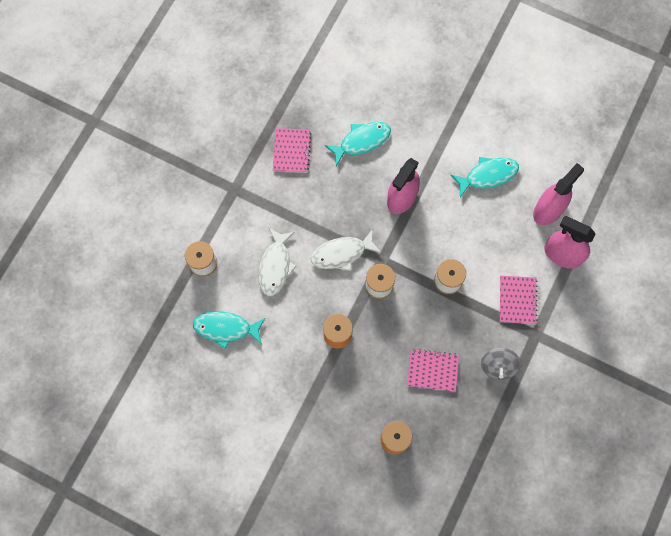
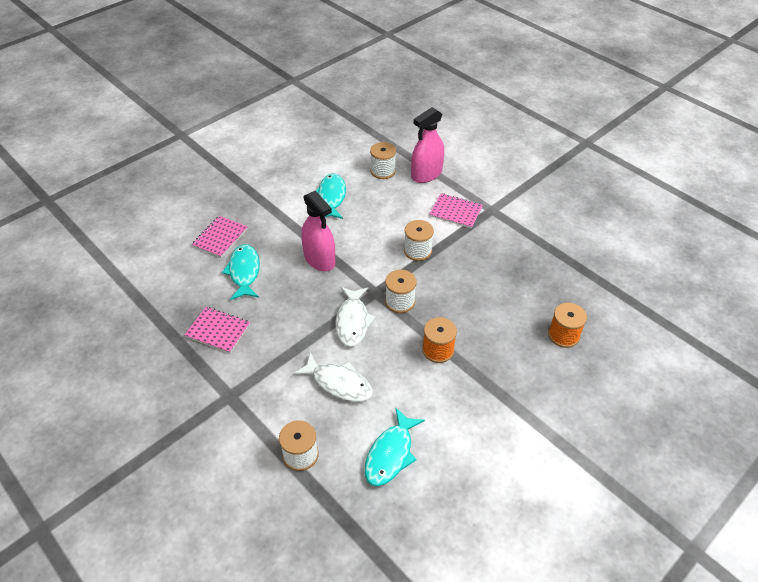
camera: 70 degrees left, 25 degrees down
(432, 370) = (502, 287): pink notebook -> pink notebook (220, 237)
(498, 366) = (512, 241): grey spinning top -> none
(548, 210) = (383, 171): pink spray bottle -> white spool

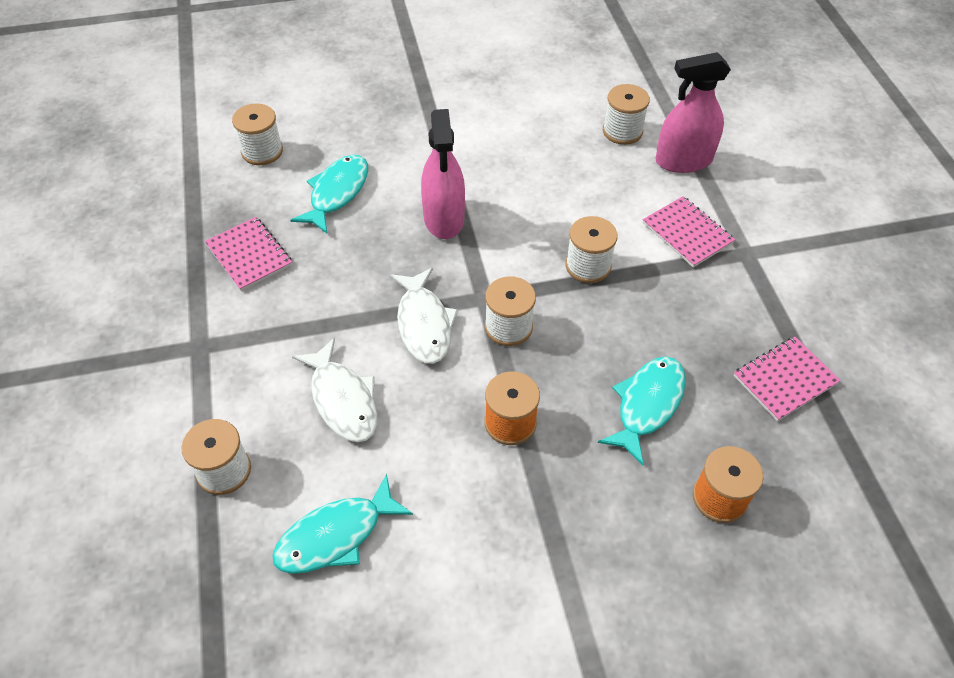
camera: 30 degrees right, 5 degrees up
(176, 267) = (262, 151): none -> white spool
(220, 237) = (341, 135): pink notebook -> pink notebook (785, 380)
(331, 197) = (523, 139): turquoise fish -> turquoise fish (647, 405)
(353, 321) = (424, 324): white fish -> white fish turned 45 degrees counterclockwise

